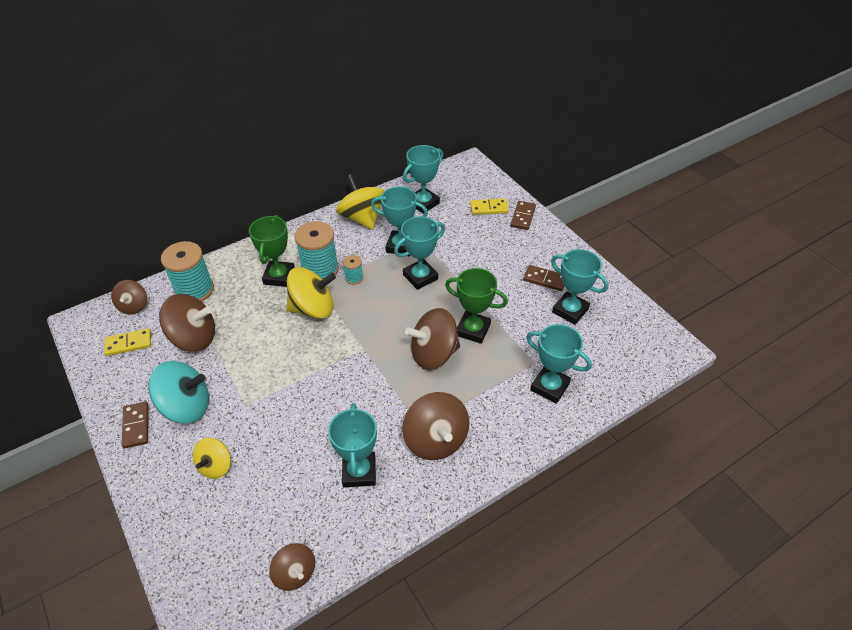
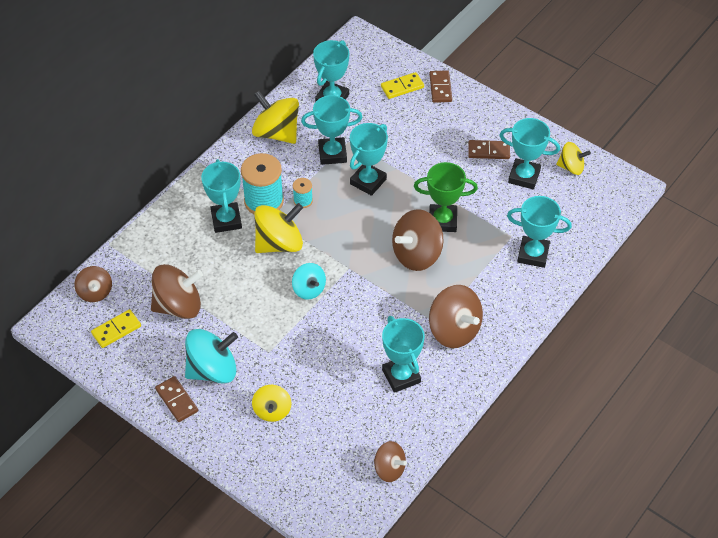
camera: 20 degrees left, 5 degrees up
(194, 290) = (148, 258): turquoise spool -> none
(279, 276) = (226, 220): green trophy -> turquoise trophy
(316, 357) = (309, 289): none -> turquoise spinning top
(621, 314) = (571, 167): none -> yellow spinning top

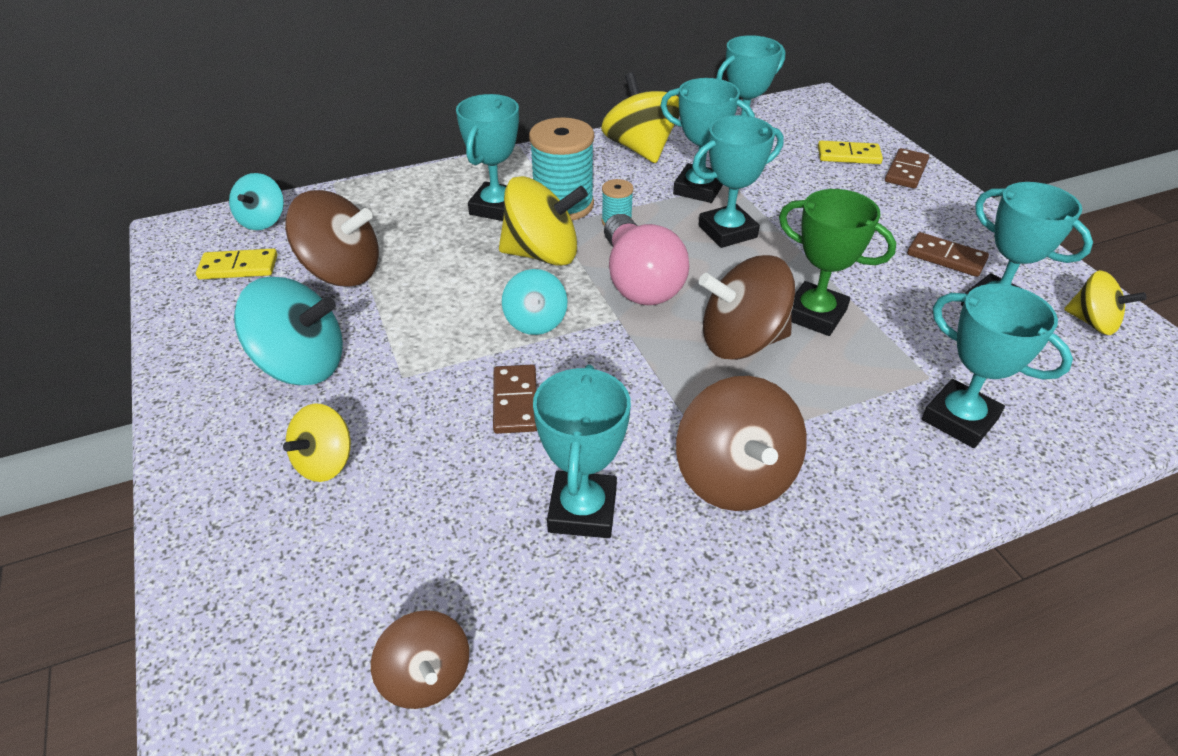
camera: 30 degrees right, 10 degrees down
(95, 292) = (262, 220): brown spinning top -> turquoise spinning top
(176, 400) = (211, 382): brown domino -> brown domino (515, 401)
(343, 239) = (639, 281): none -> pink light bulb

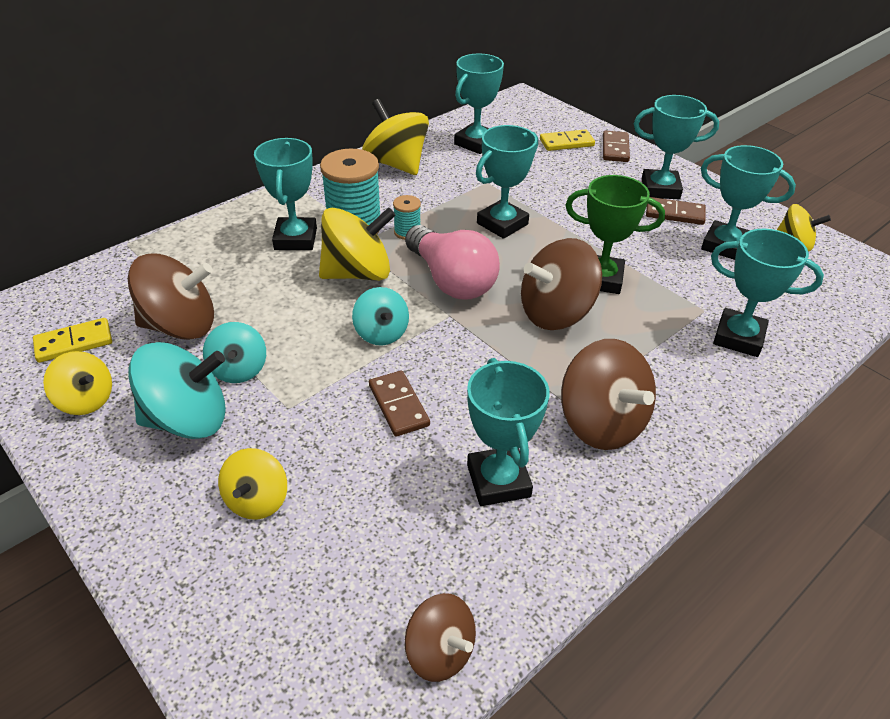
camera: 20 degrees left, 0 degrees up
(221, 324) = (86, 400): none -> yellow spinning top
(262, 220) = (74, 293): turquoise spinning top -> turquoise spinning top (239, 369)
(698, 189) = (461, 191): turquoise trophy -> turquoise trophy (660, 189)

